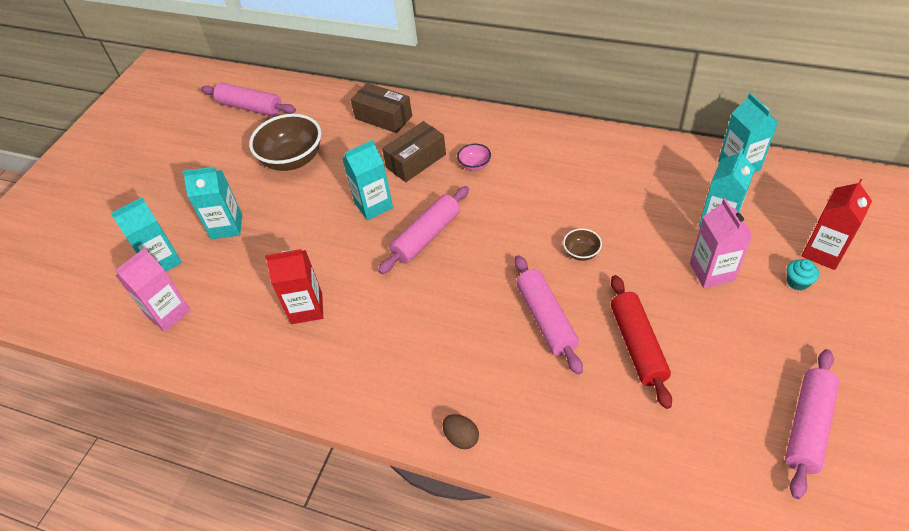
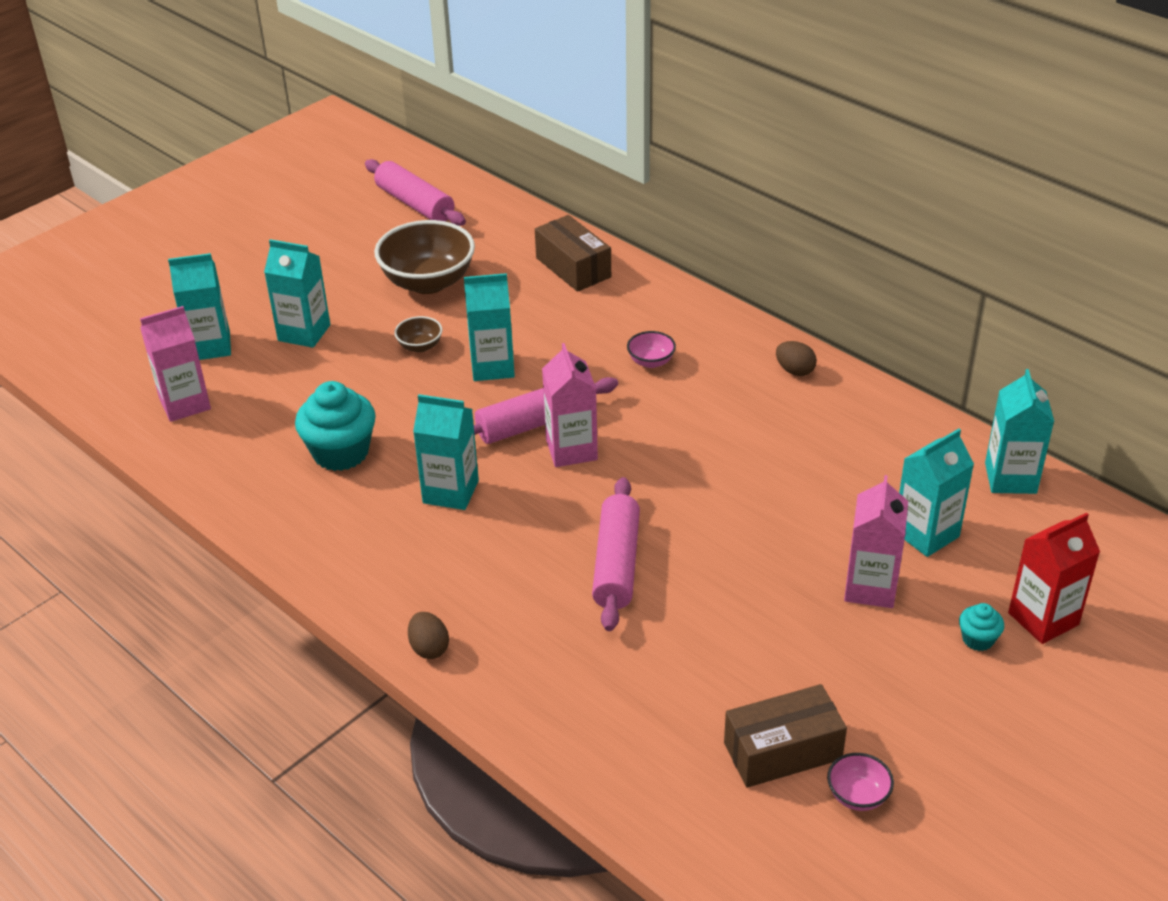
camera: 20 degrees right, 10 degrees down
(306, 308) = (341, 452): red carton -> turquoise cupcake
(402, 309) = (450, 492): none -> turquoise carton
(416, 161) = (579, 333): brown box -> brown box (782, 751)
(463, 246) = (571, 450): none -> pink carton
(567, 140) = (795, 371): none -> brown egg
(581, 253) = (715, 507): brown bowl -> brown bowl (420, 346)
(637, 345) = (709, 632): red rolling pin -> none
(807, 426) = (857, 795): pink rolling pin -> pink bowl

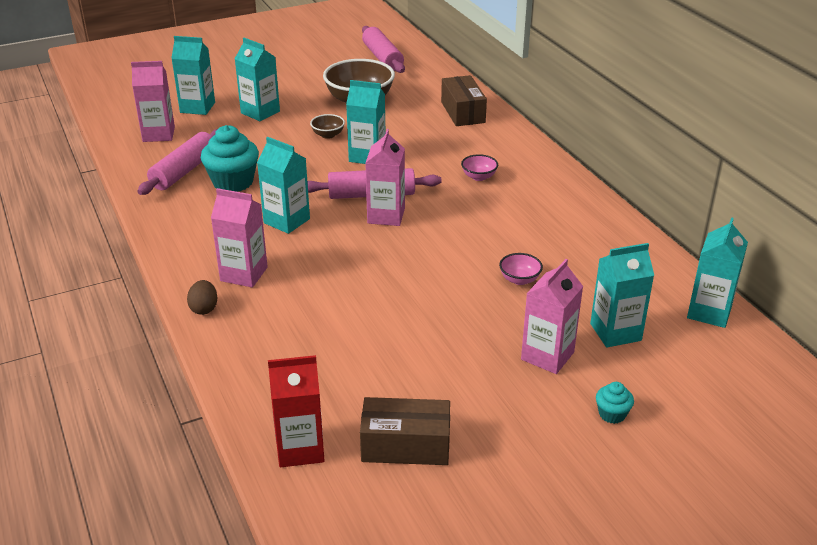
camera: 20 degrees right, 5 degrees down
(447, 584) = (244, 274): none -> pink carton
(616, 564) = (368, 292): pink rolling pin -> pink rolling pin (184, 171)
(795, 371) = (581, 205): brown egg -> none
(857, 795) = (443, 494): pink bowl -> pink bowl (519, 279)
(1043, 619) = (676, 415): red carton -> red carton (300, 448)

